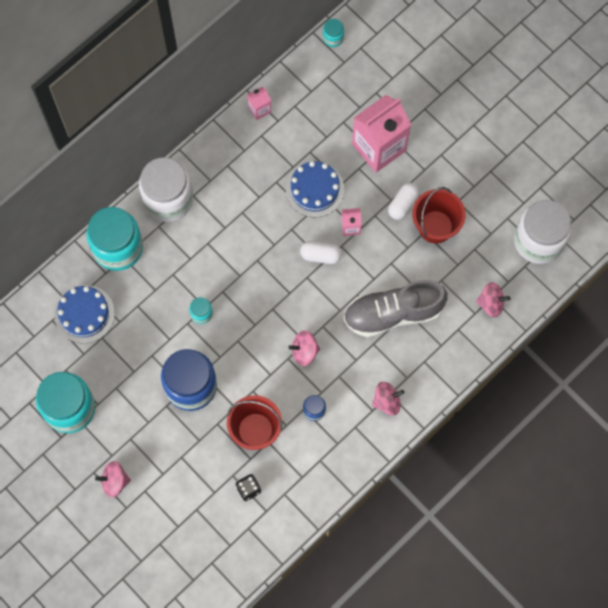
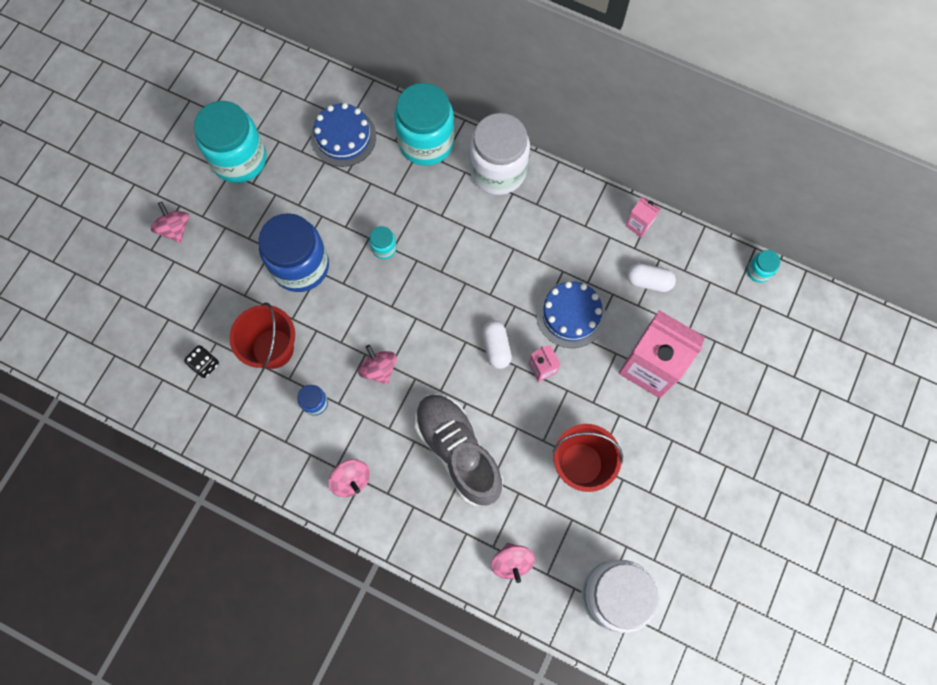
camera: 70 degrees right, 0 degrees up
(403, 204) = (593, 417): white capsule -> white capsule (648, 281)

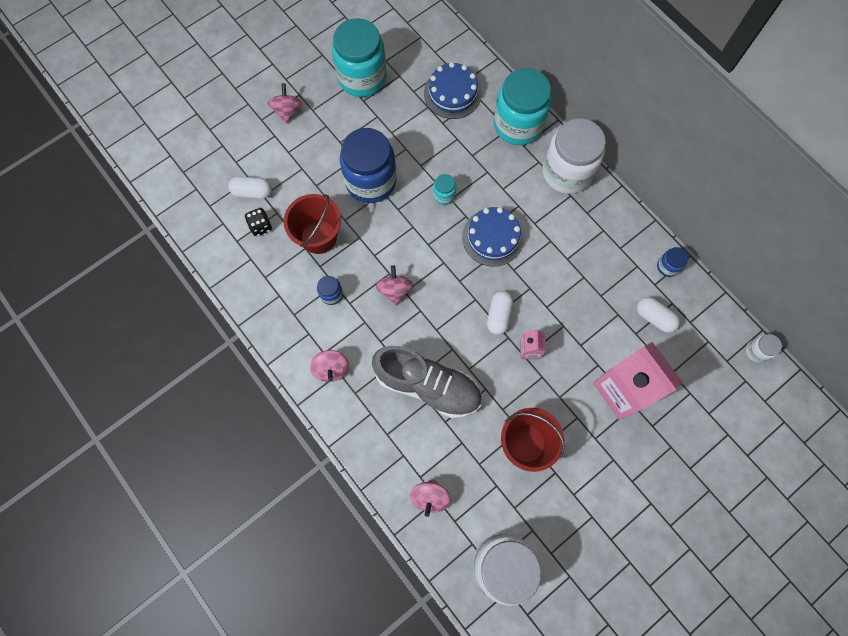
camera: 25 degrees right, 0 degrees up
(178, 332) = (252, 192): none -> white capsule
(458, 451) = (428, 385): grey shoe -> grey shoe turned 120 degrees clockwise
(570, 314) = (574, 316): blue cake -> blue cake (493, 237)
(639, 224) = (667, 266): pink carton -> blue jar
(758, 271) = (756, 351): turquoise jar -> white jar

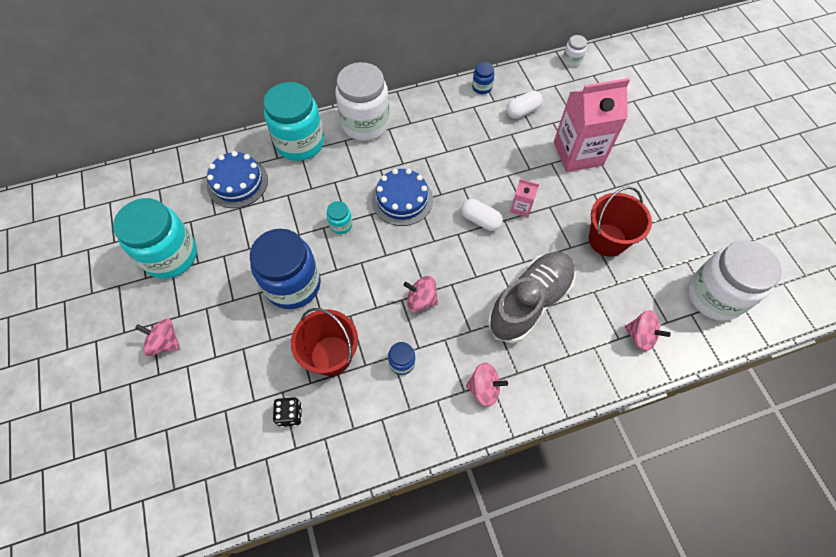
camera: 70 degrees left, 10 degrees down
(252, 192) = (243, 411): white capsule -> none

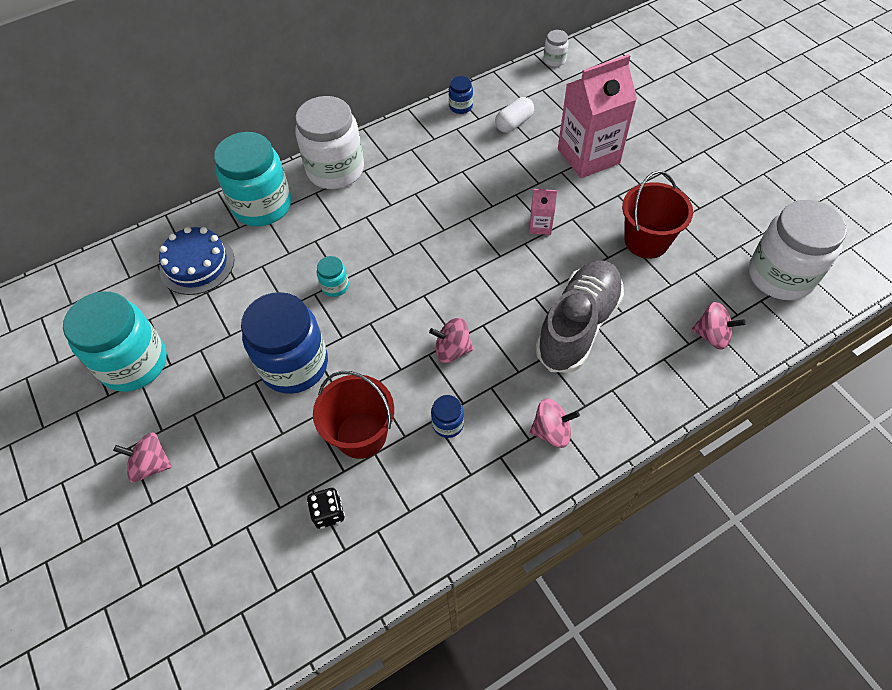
camera: 10 degrees left, 5 degrees down
(402, 199) = (400, 244): blue cake -> none
(480, 220) = (497, 249): white capsule -> none

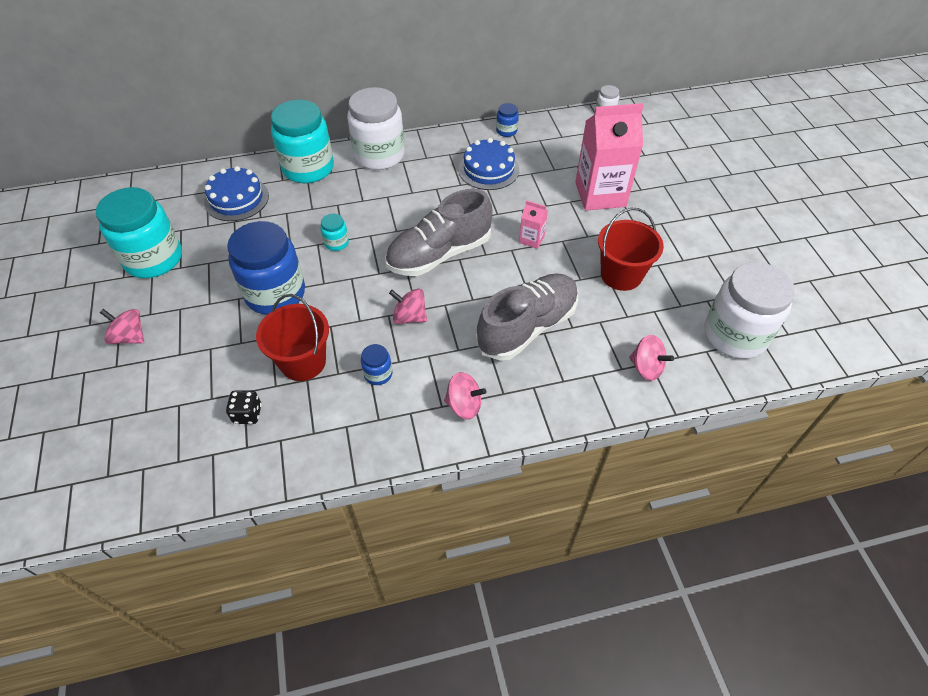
camera: 15 degrees right, 5 degrees down
(452, 269) = (439, 254): none -> grey shoe
(461, 156) = (488, 169): none -> blue cake
(514, 123) = (546, 154): white capsule -> none

